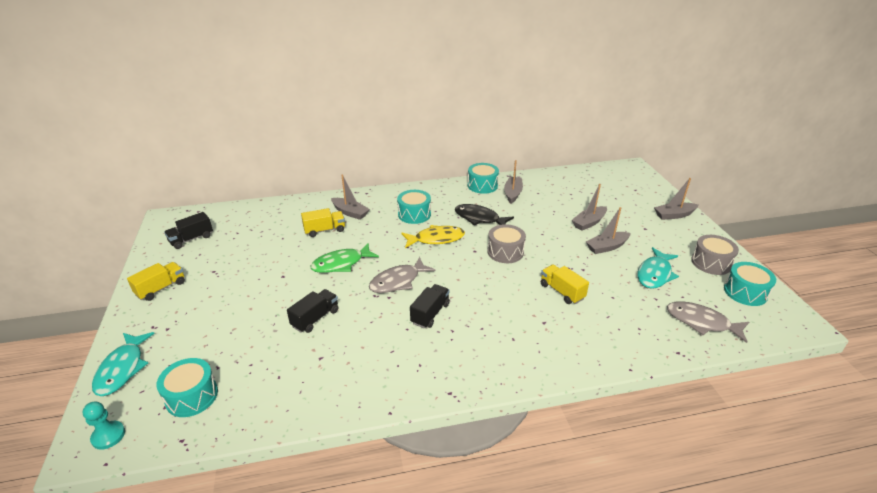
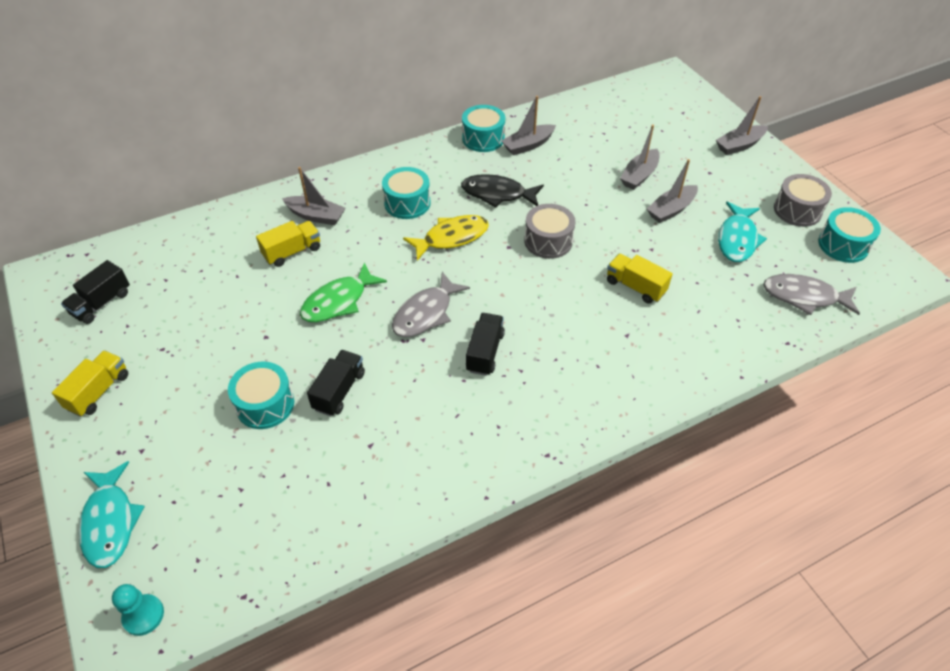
camera: 15 degrees left, 15 degrees up
(192, 396) = (227, 536): turquoise drum -> turquoise drum (265, 404)
(512, 193) = (528, 145): grey boat -> grey boat turned 120 degrees counterclockwise

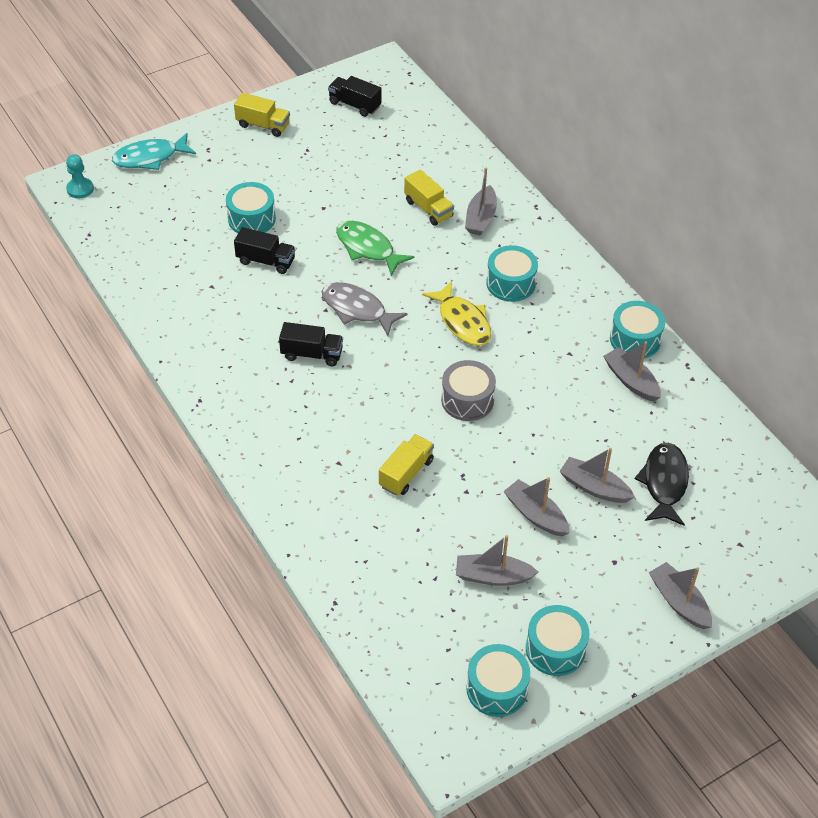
camera: 85 degrees right, 0 degrees up
(497, 194) = (537, 356): black fish -> black fish (664, 483)
(737, 239) = (493, 576): turquoise fish -> grey boat
(797, 210) = (555, 649): grey drum -> turquoise drum
(804, 297) = (404, 630): grey fish -> none

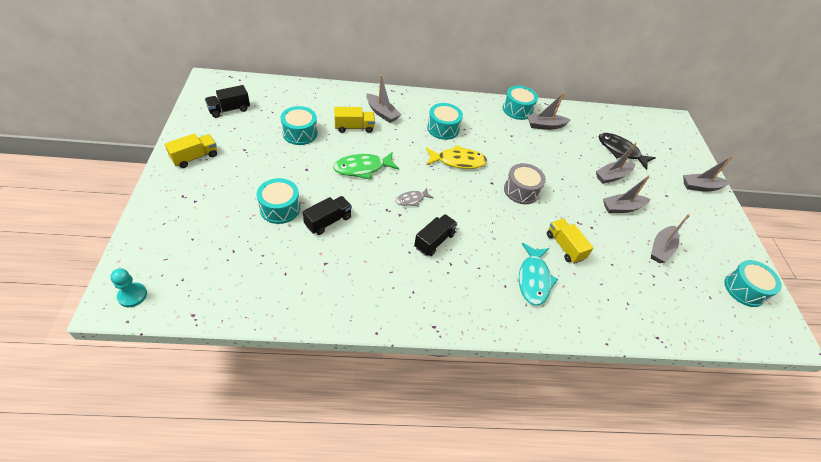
camera: 65 degrees left, 0 degrees up
(150, 158) = (151, 233): turquoise fish -> turquoise fish (533, 279)
(357, 309) = (412, 200): grey fish -> grey fish, size x0.57
(555, 649) = (721, 249): turquoise drum -> turquoise drum (300, 133)

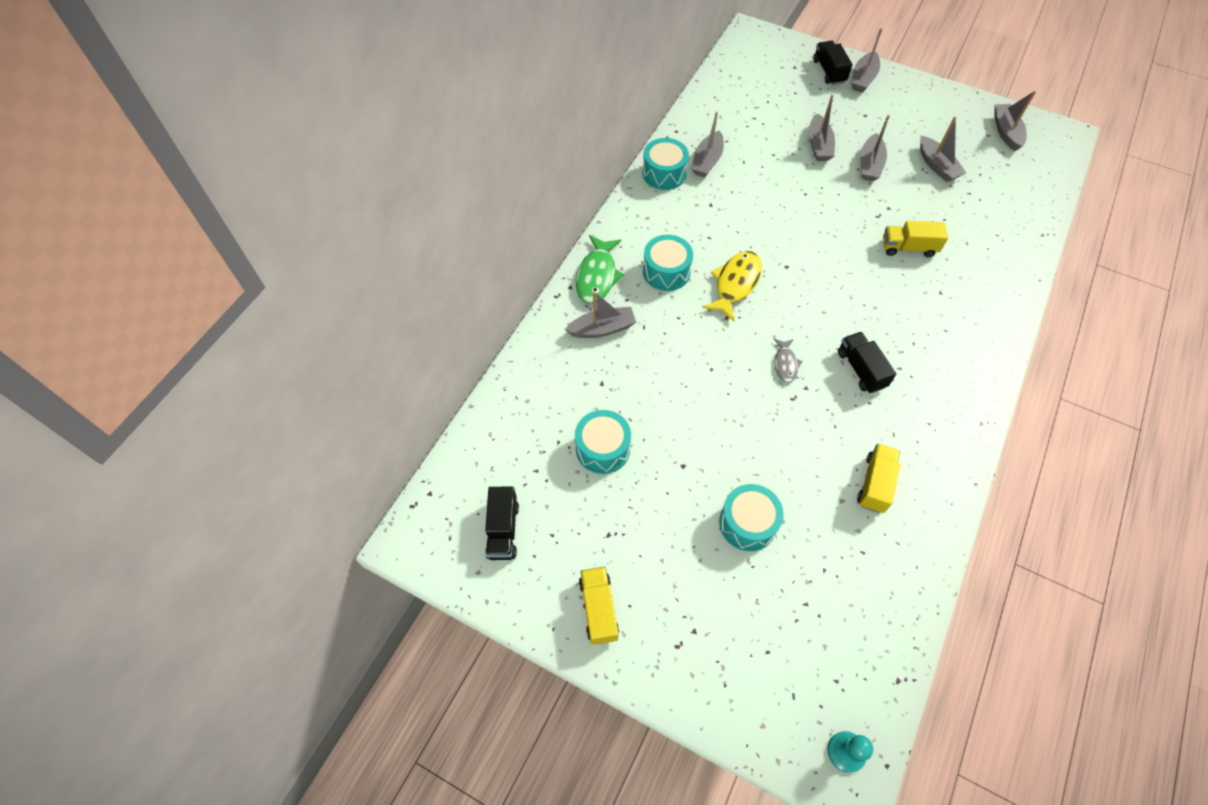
camera: 55 degrees left, 10 degrees up
(328, 221) = (791, 473): black truck -> black truck (829, 71)
(354, 127) = (619, 375): yellow truck -> yellow truck (875, 484)
(362, 168) = (707, 396): green fish -> green fish (597, 276)
(521, 191) = (810, 244): grey drum -> none
(533, 279) = (944, 299): turquoise fish -> none
(620, 151) = (781, 114): black fish -> none
(744, 289) = (1006, 132): turquoise drum -> grey boat

